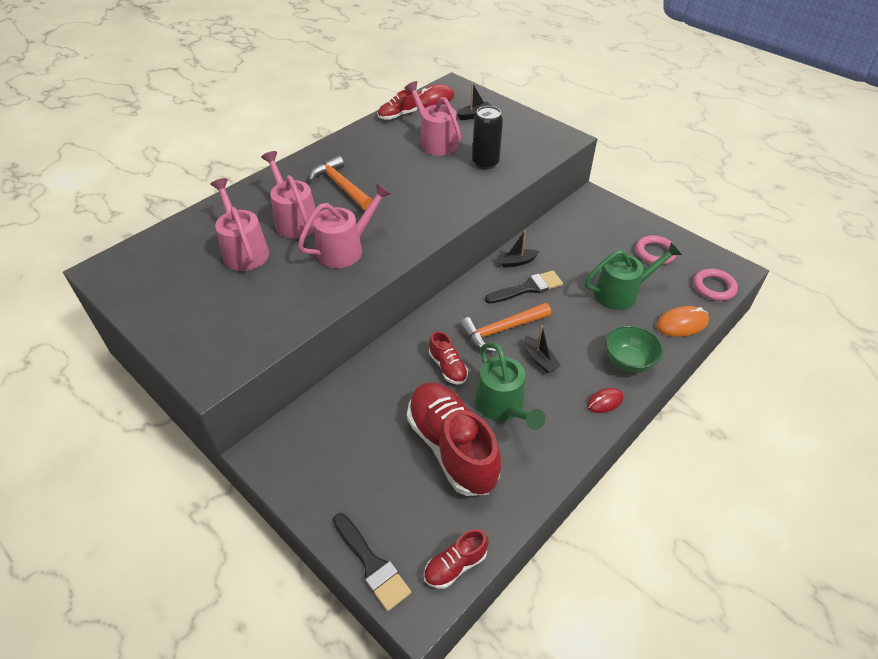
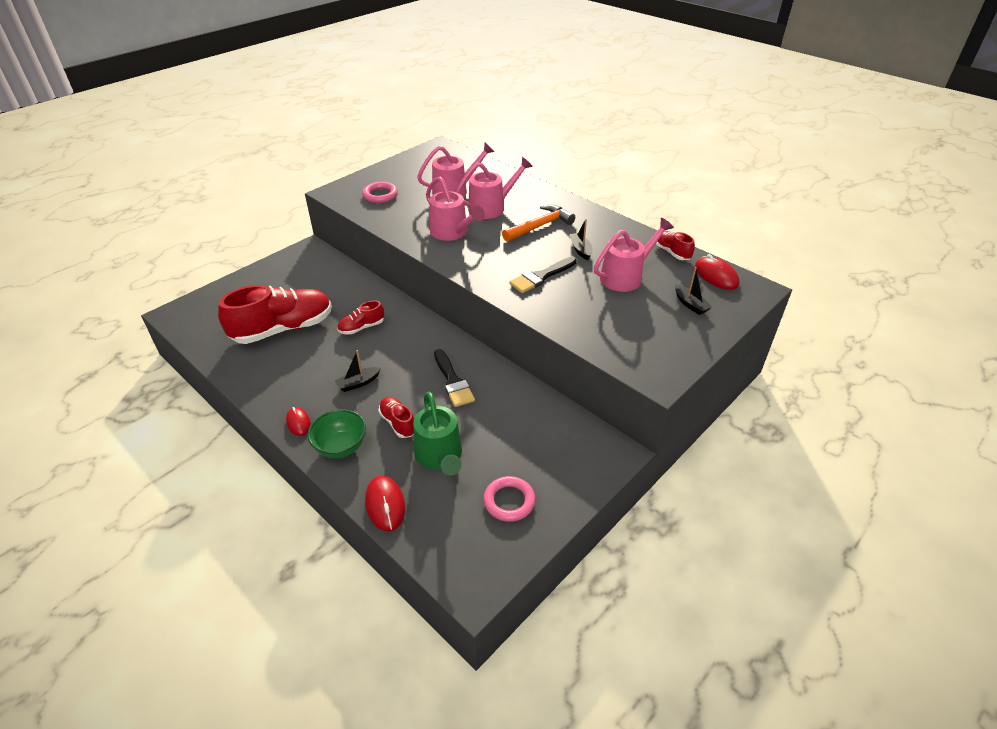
camera: 90 degrees right, 5 degrees down
(372, 564) = (210, 295): black brush -> black brush (541, 277)
(455, 565) = (191, 330): red shoe -> red shoe (398, 423)
(485, 163) = (590, 310): black can -> none
(502, 330) = (398, 360): orange hammer -> none
(503, 407) = (312, 357): green watering can -> none
(516, 262) = (492, 375): black boat -> black boat (580, 250)
(682, 323) = (385, 504): orange mouse -> red mouse
(714, 287) = (442, 553): pink ring -> pink ring (380, 195)

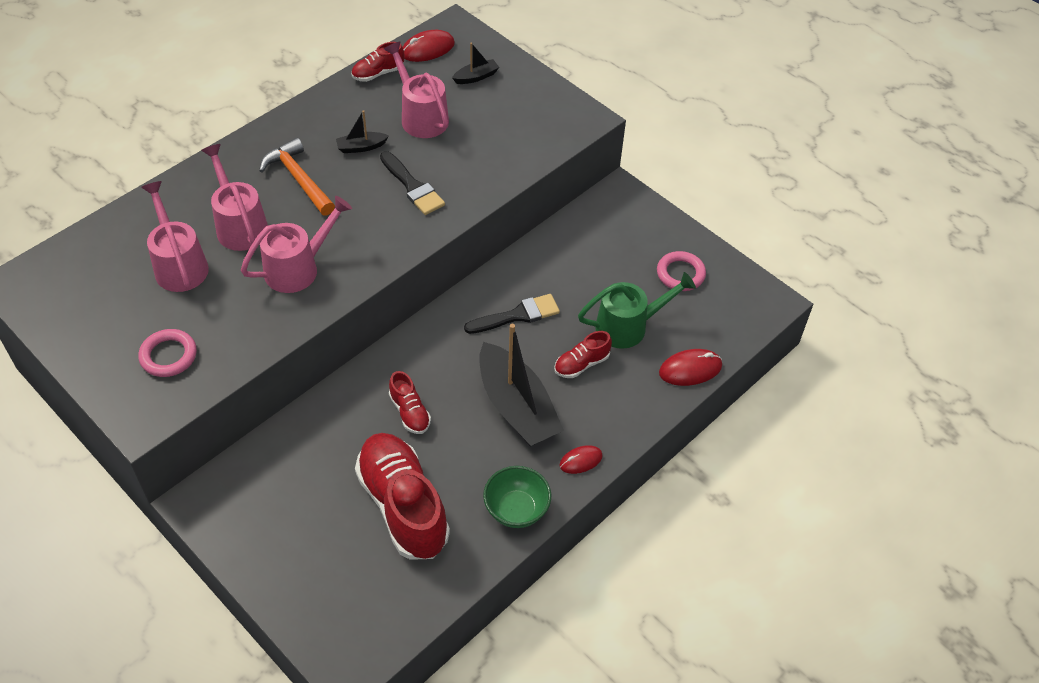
camera: 90 degrees left, 10 degrees up
(341, 447) = (617, 414): green bowl -> green bowl (516, 510)
(358, 383) = (516, 407): black boat -> black boat, size x2.28

